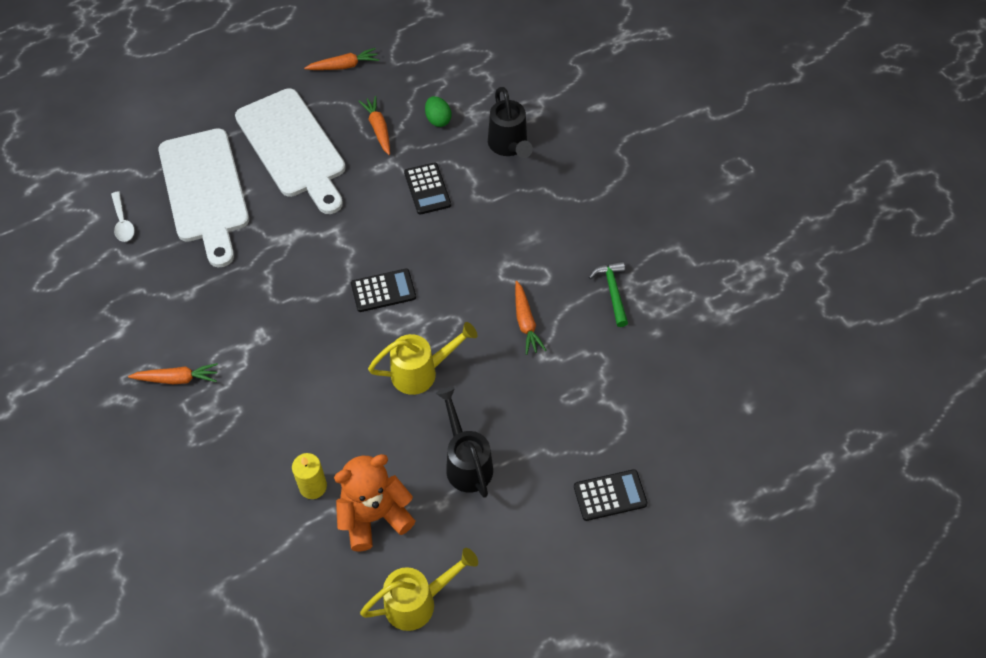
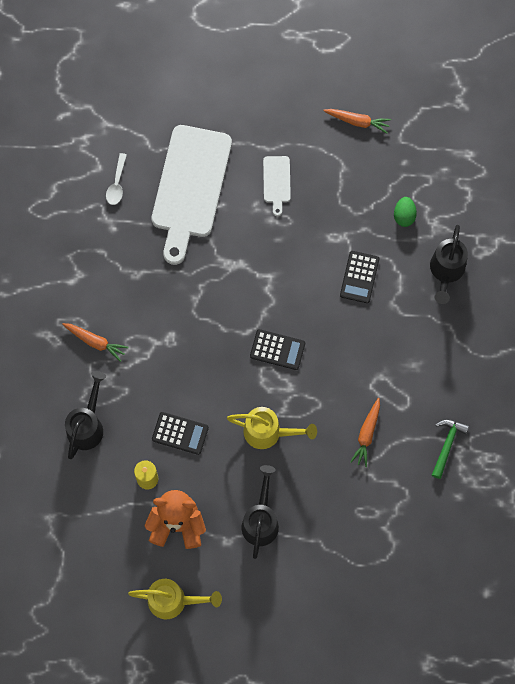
camera: 30 degrees right, 15 degrees up
(212, 467) = (87, 425): none -> black watering can
(293, 147) = (276, 182): white cutting board -> white cutting board, size x0.44
(378, 129) = (352, 199): orange carrot -> none
(610, 495) = (345, 601): black calculator -> black calculator (180, 433)

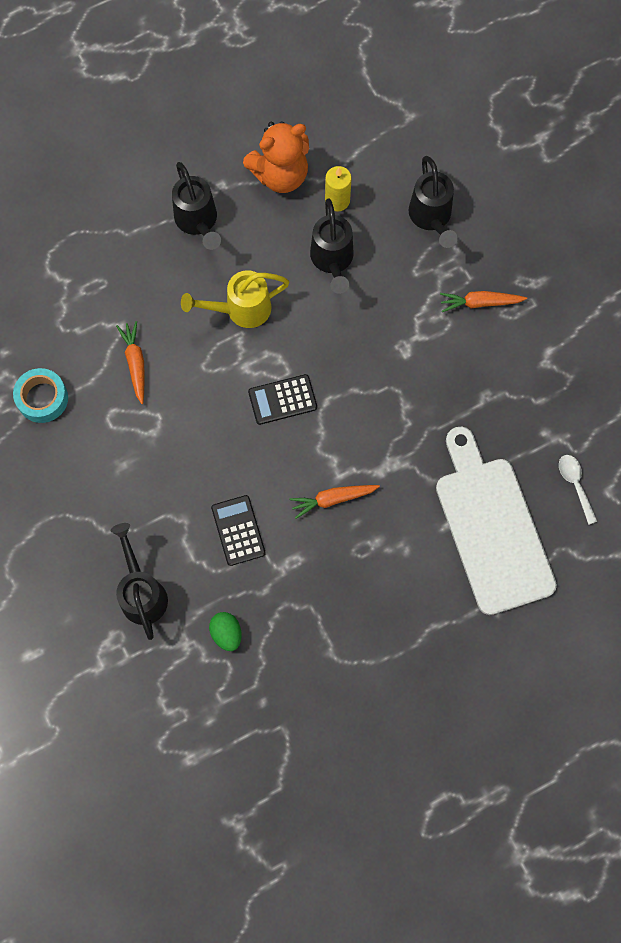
camera: 150 degrees right, 0 degrees up
(173, 601) = (240, 106): yellow watering can -> none
(180, 433) = (332, 260): black calculator -> black watering can
(276, 182) = (398, 590): white cutting board -> none
(357, 121) = (347, 723): orange carrot -> orange carrot (332, 499)
(447, 445) = (42, 398): green hammer -> turquoise tape

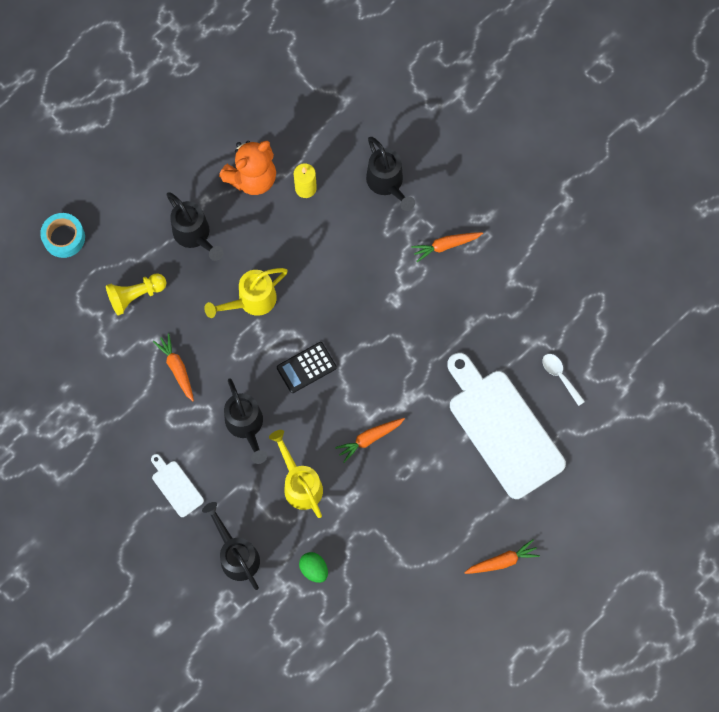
camera: 15 degrees left, 0 degrees up
(42, 398) = (108, 417): turquoise tape -> turquoise tape (64, 238)
(95, 496) = (176, 486): none -> white cutting board
(113, 271) = (135, 295): none -> yellow pawn
(238, 530) = (300, 484): black calculator -> yellow watering can
(332, 260) = (315, 240): black watering can -> black watering can (246, 426)
(451, 683) = (502, 561): none -> orange carrot

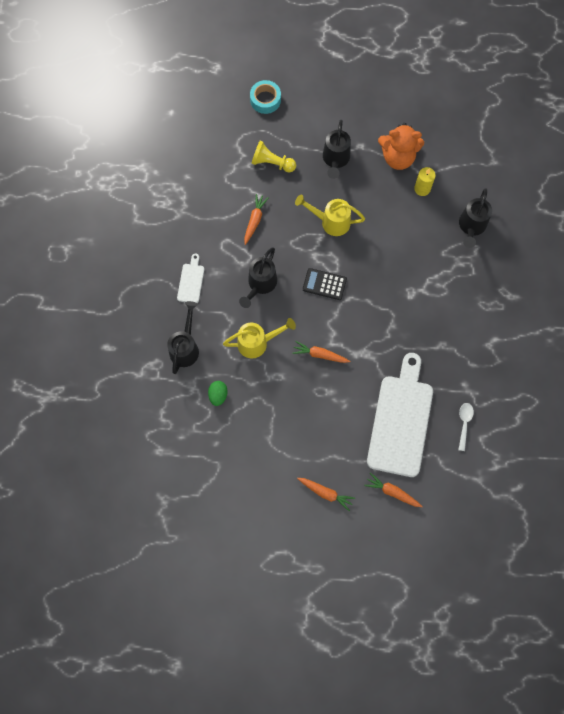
camera: 45 degrees right, 0 degrees up
(300, 484) = (257, 343): yellow watering can -> yellow watering can turned 60 degrees clockwise
(445, 246) = (470, 290): orange carrot -> orange carrot (392, 492)

